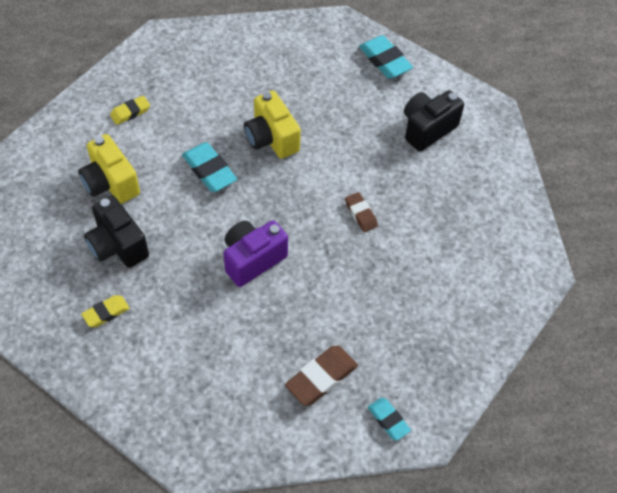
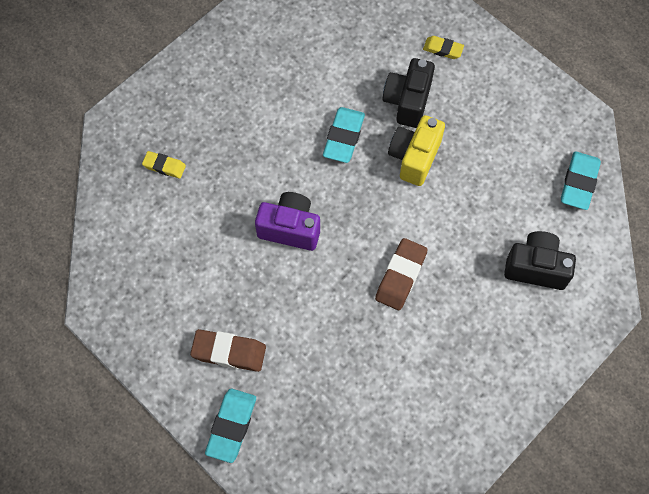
camera: 55 degrees right, 10 degrees up
(110, 183) = (272, 81): yellow camera -> none
(118, 245) = (224, 129): black camera -> black camera (407, 101)
(130, 112) = (347, 42): yellow eraser -> yellow eraser (443, 49)
(361, 214) = (401, 276): brown eraser -> brown eraser, size x1.63
(388, 420) = (231, 426): turquoise eraser -> turquoise eraser, size x1.63

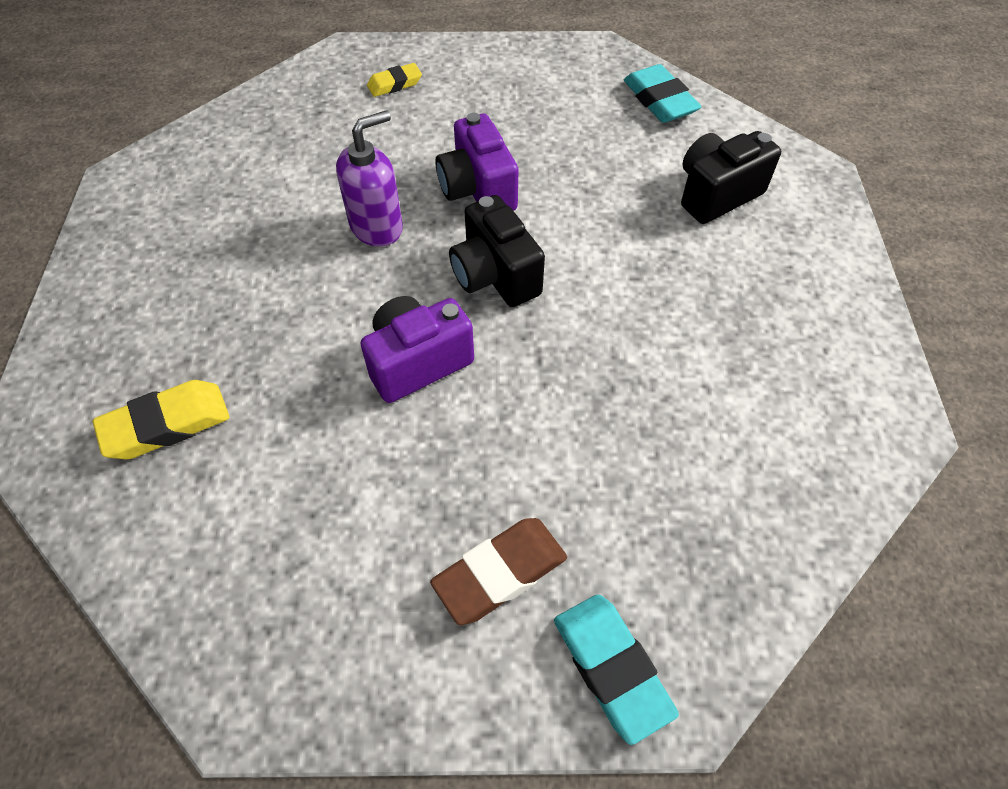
camera: 45 degrees left, 10 degrees down
(164, 166) = (167, 424): yellow eraser -> yellow eraser, size x1.63
(343, 137) = (377, 227): turquoise eraser -> purple soap dispenser
(401, 276) = (600, 308): brown eraser -> none
(407, 101) = (410, 148): black camera -> black camera (495, 276)
(414, 157) = (477, 190): yellow camera -> purple camera

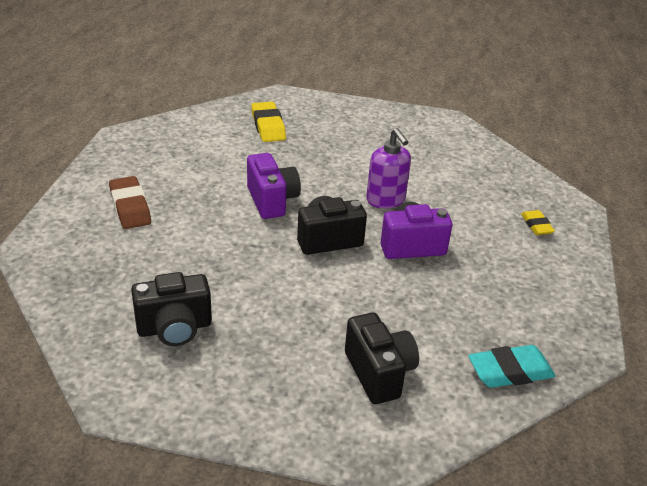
camera: 100 degrees right, 20 degrees down
(611, 668) = (60, 231): turquoise eraser -> none
(751, 404) = (174, 328): none -> black camera

